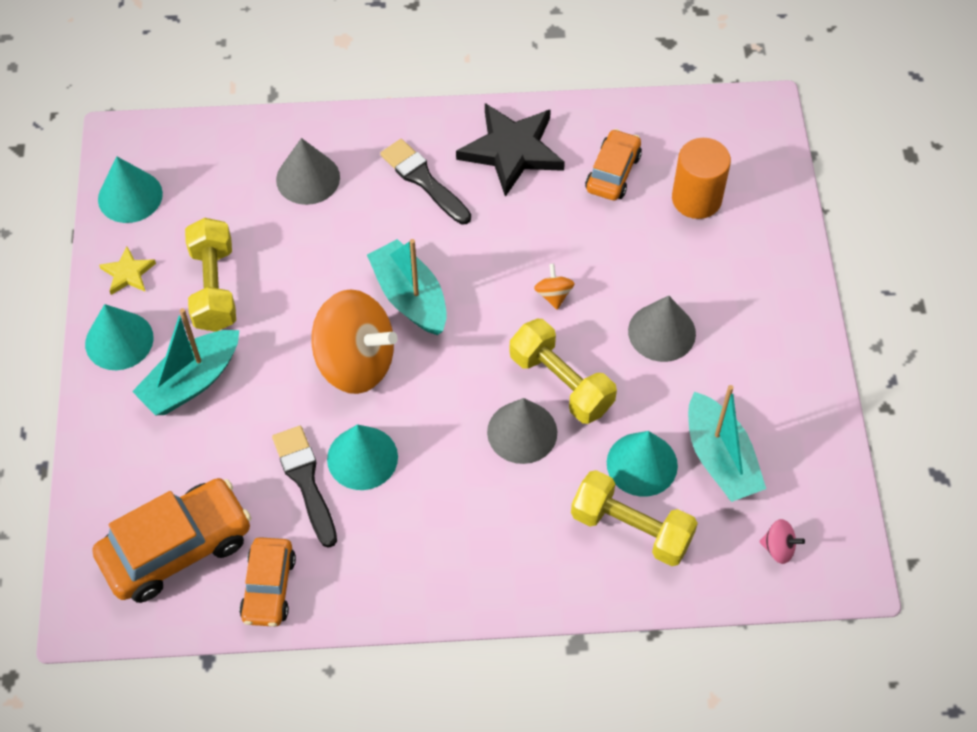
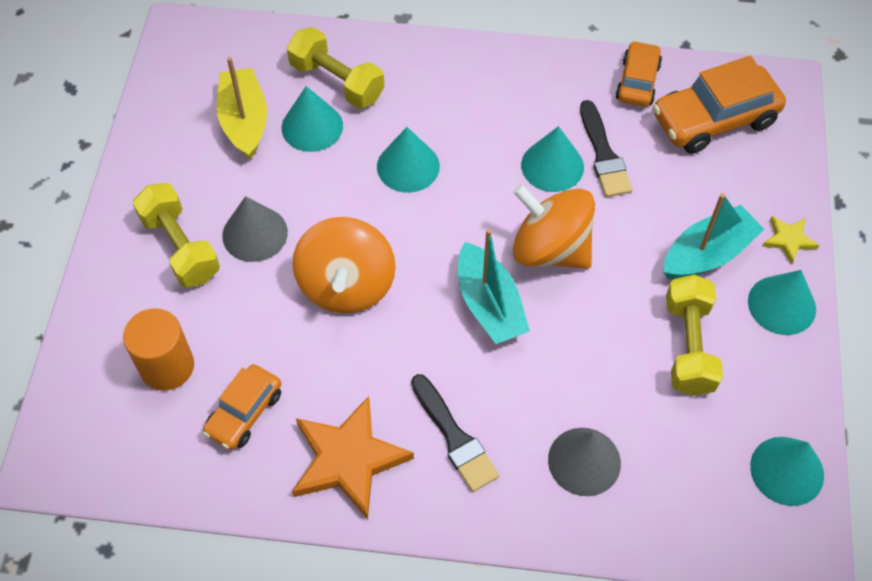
camera: 170 degrees left, 0 degrees up
(128, 273) = (780, 376): yellow star -> yellow star (788, 240)
(512, 151) = (348, 459): black star -> orange star
(522, 432) = (408, 166): grey cone -> turquoise cone
(553, 295) = (347, 285): orange spinning top -> orange spinning top, size x2.47
(561, 383) = (362, 202): yellow dumbbell -> yellow dumbbell (180, 247)
(720, 458) = (244, 121): turquoise boat -> yellow boat
(778, 548) = (225, 52): pink spinning top -> none

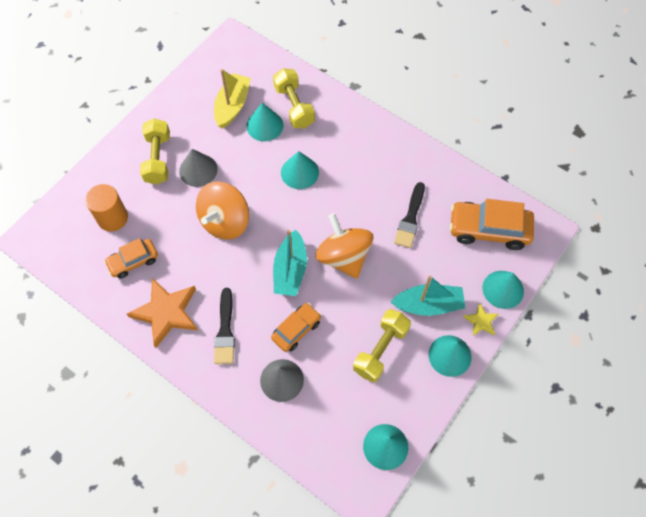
camera: 30 degrees right, 5 degrees up
(552, 166) = (377, 211): turquoise cone -> turquoise cone (503, 289)
(637, 82) = (460, 186): orange car -> orange car (296, 330)

